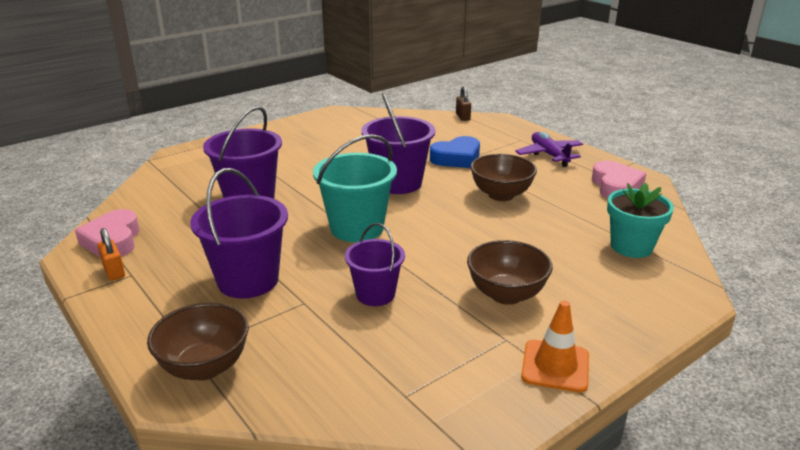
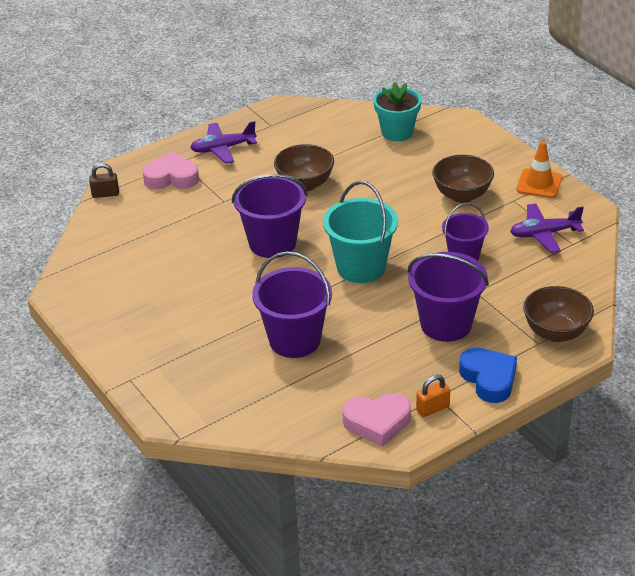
camera: 85 degrees left, 10 degrees up
(427, 366) = (544, 234): none -> purple plane
(456, 158) = (220, 204): blue heart -> blue heart (489, 379)
(615, 186) = (295, 123): pink heart -> pink heart (171, 178)

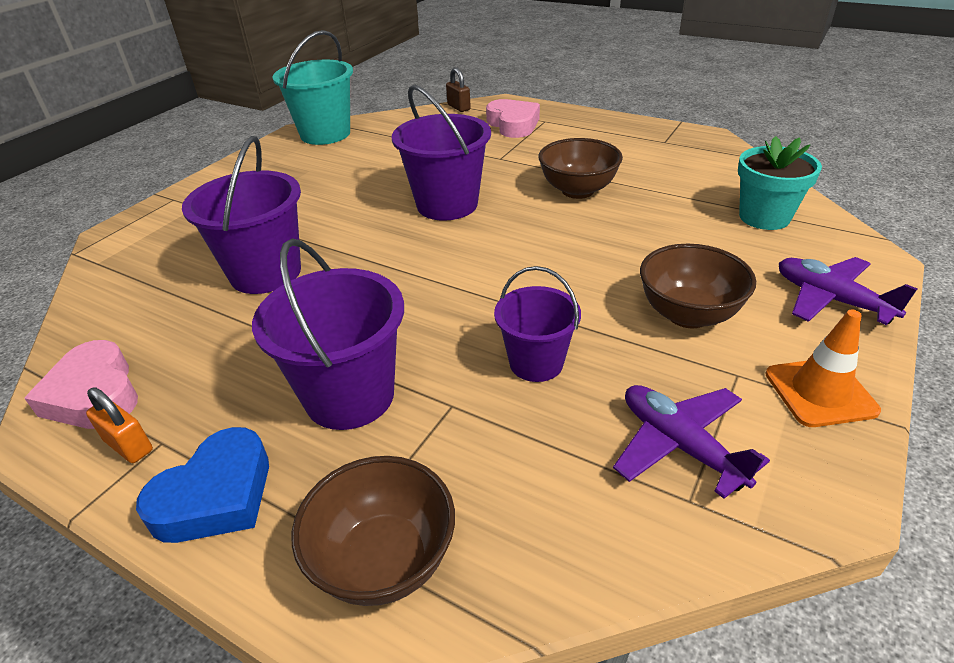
camera: 65 degrees right, 0 degrees up
(223, 149) = (590, 132): purple plane -> purple plane (831, 299)
(361, 267) = (442, 277): turquoise bucket -> turquoise bucket (325, 134)

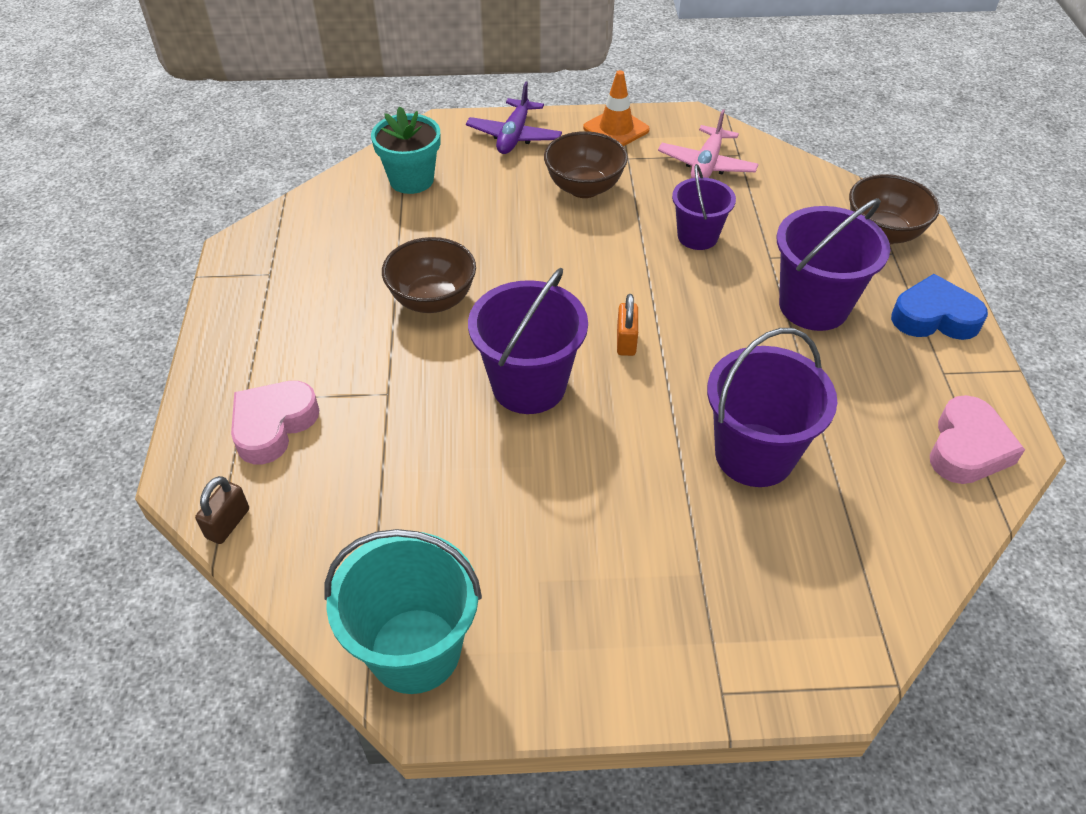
camera: 125 degrees left, 10 degrees up
(129, 445) = (964, 386): orange padlock -> orange padlock (626, 341)
(680, 445) = (706, 165): purple plane -> pink plane

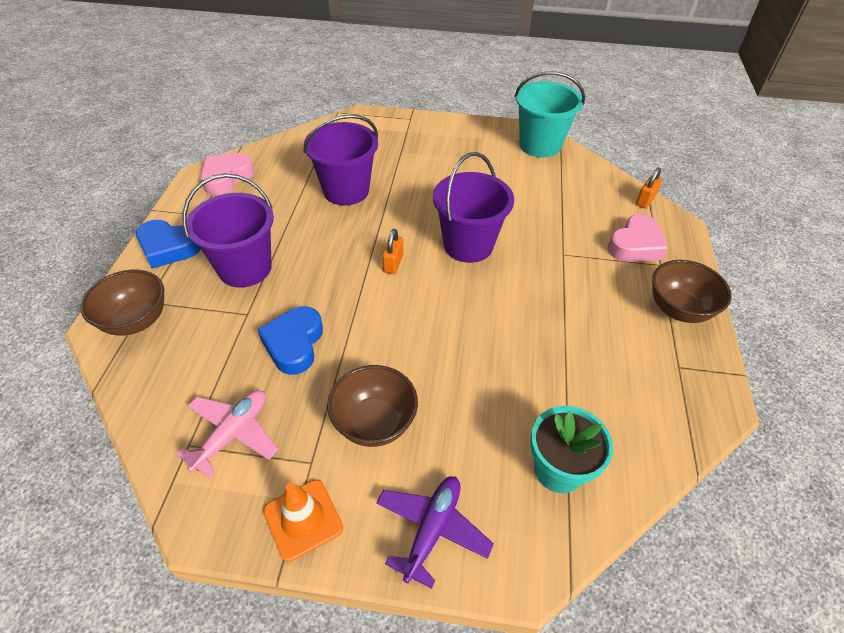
camera: 170 degrees left, 0 degrees up
(228, 523) = (645, 200): brown padlock -> orange padlock
(432, 300) = (533, 318): brown bowl -> brown bowl (678, 309)
(697, 236) = (294, 344): purple bucket -> blue heart

